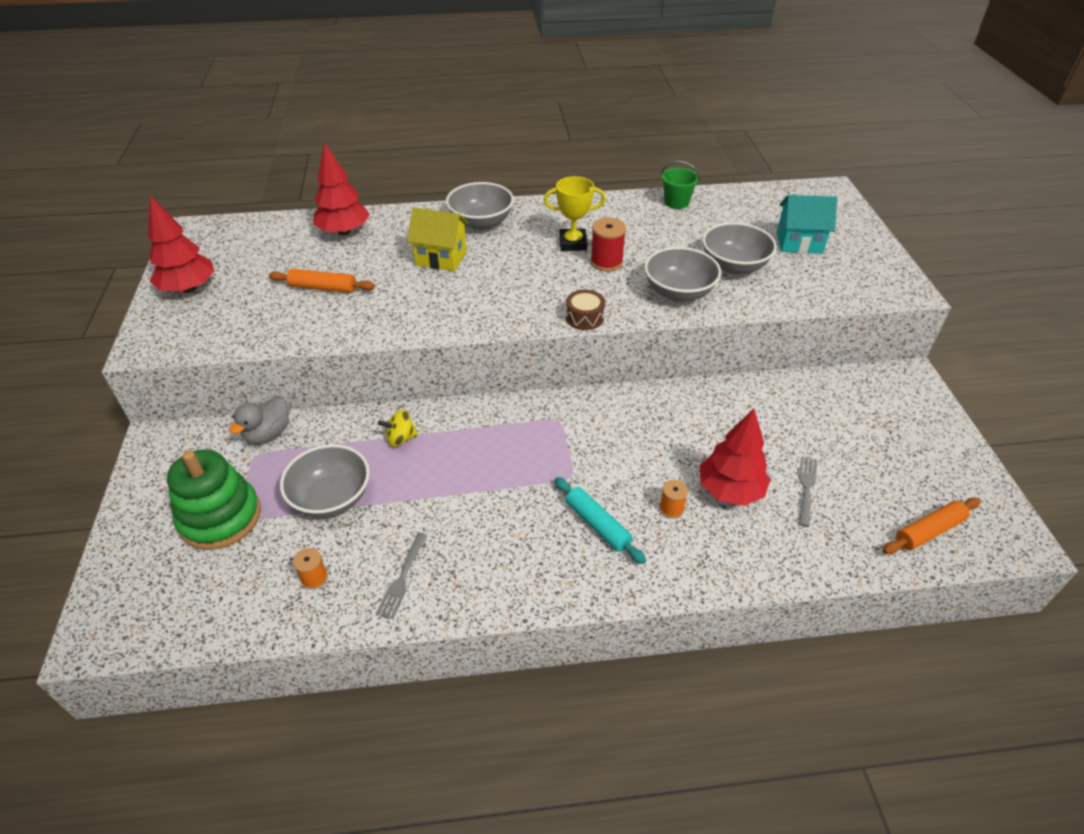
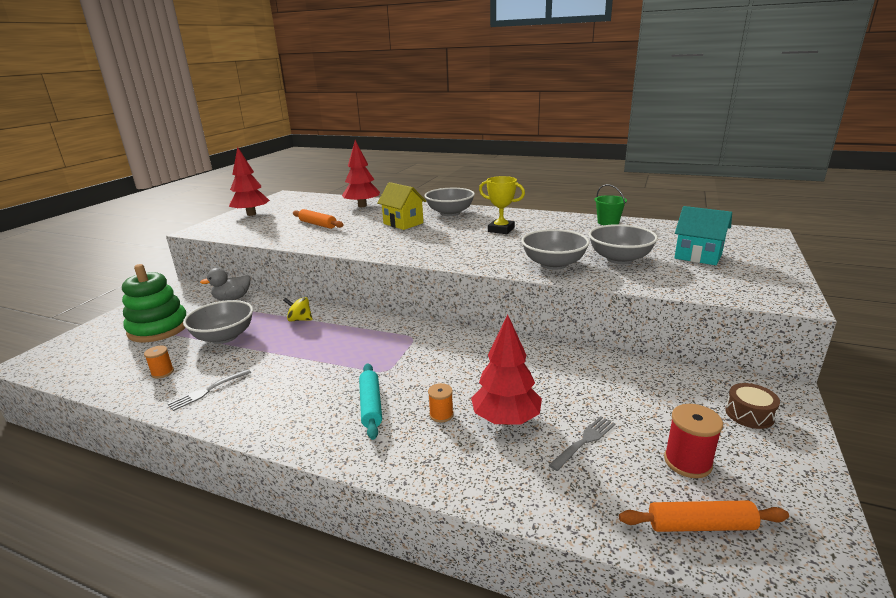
camera: 30 degrees right, 20 degrees down
(584, 317) = (462, 263): brown drum -> brown drum (749, 414)
(606, 262) = (514, 241): red spool -> red spool (687, 462)

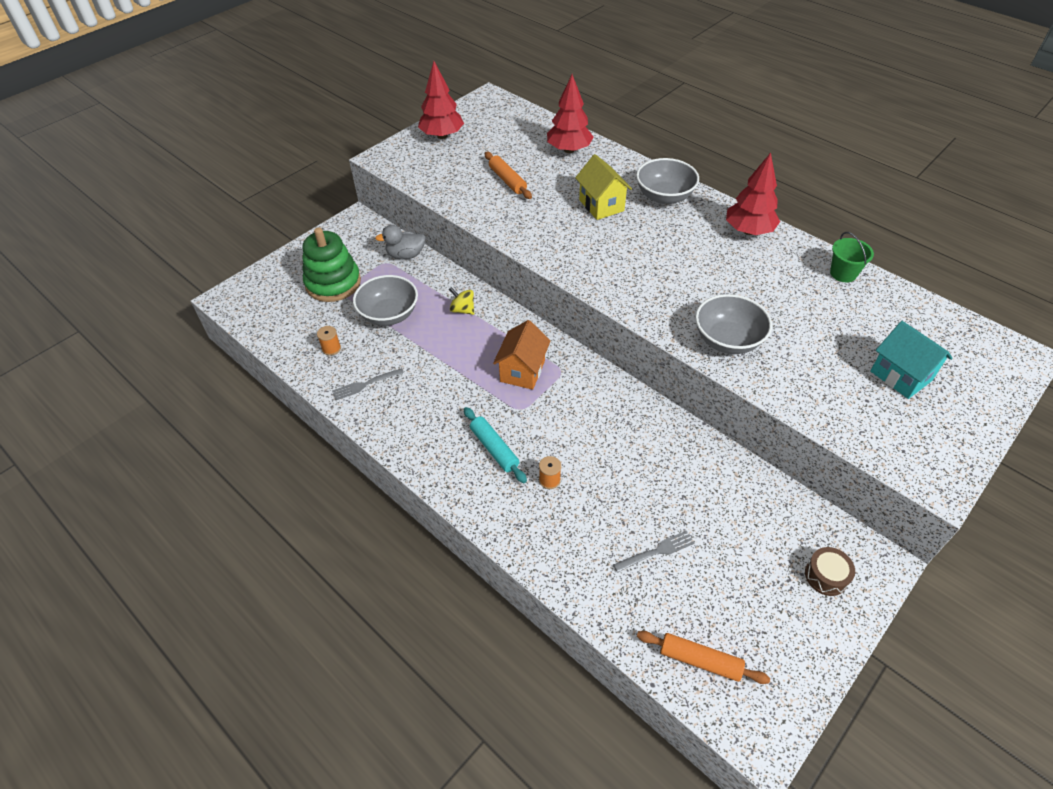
camera: 20 degrees right, 25 degrees up
(371, 405) = (494, 449): turquoise rolling pin -> turquoise rolling pin turned 45 degrees counterclockwise
(375, 345) = (522, 371): none -> orange house
(501, 230) = (706, 252): yellow trophy -> none
(506, 419) = (602, 504): red tree -> red tree (748, 231)
(619, 259) = (806, 353): grey bowl -> none
(687, 462) = (731, 603): red spool -> none

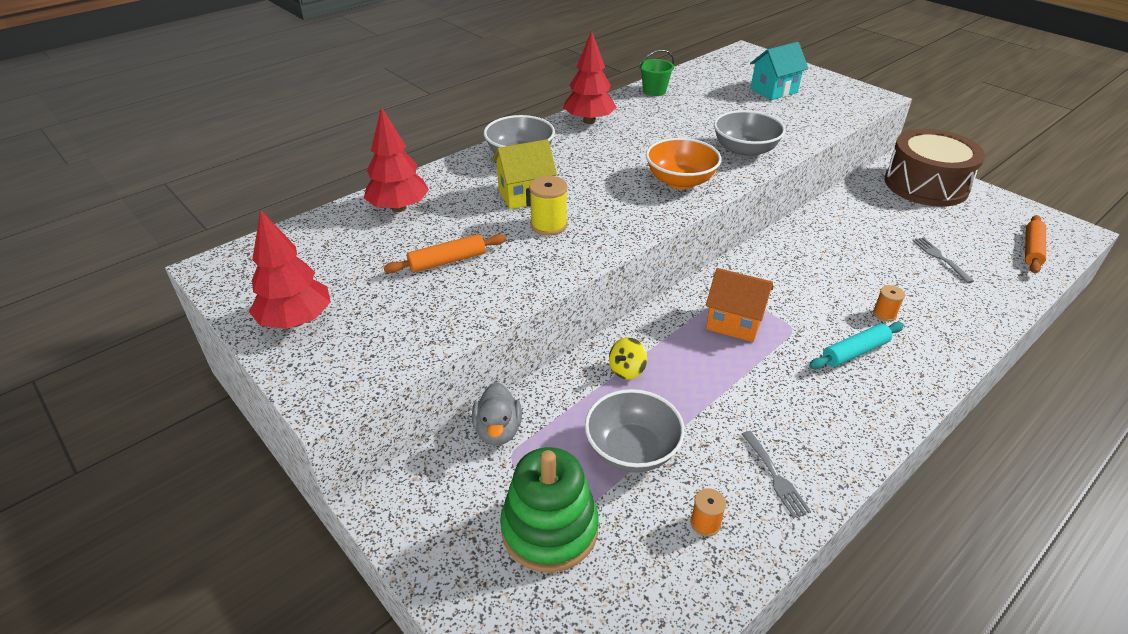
camera: 85 degrees left, 10 degrees down
(561, 221) = (548, 225): none -> yellow spool
(650, 293) = (680, 181): none -> orange bowl
(826, 576) = (926, 185): brown drum -> brown drum, size x2.50

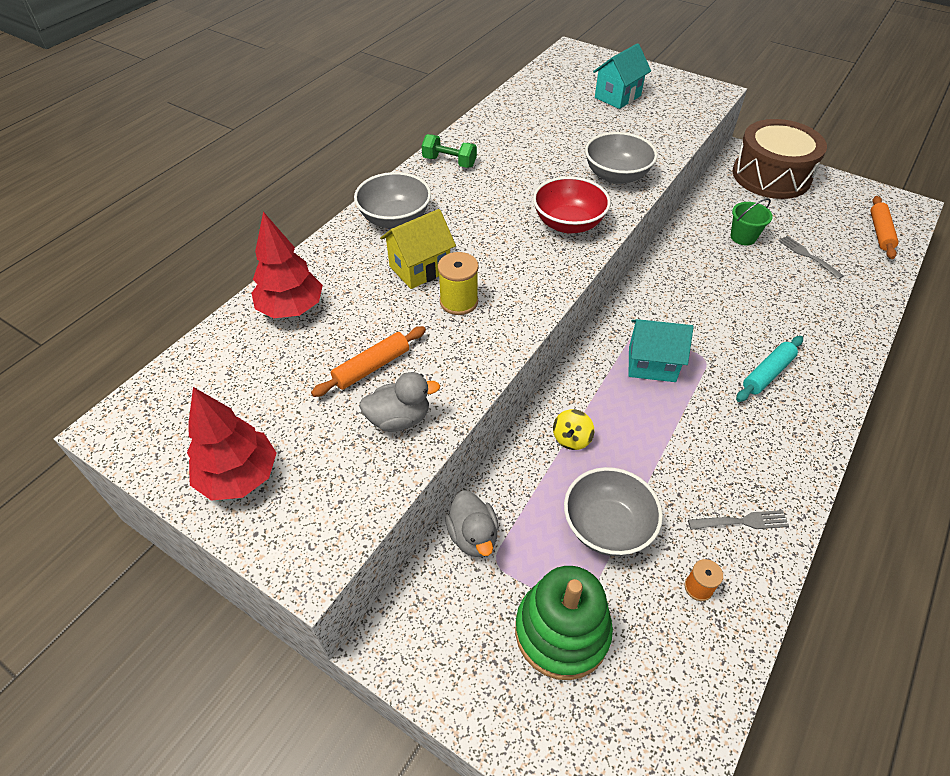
camera: 15 degrees left, 10 degrees up
(453, 303) = (399, 419): none -> grey duck
(589, 121) = (449, 162): red tree -> green dumbbell
(654, 91) = (501, 114): green bucket -> green bucket (743, 237)
(680, 181) = (568, 224): orange bowl -> red bowl
(734, 323) = (652, 364): orange house -> turquoise house
(774, 475) = (741, 522): grey fork -> grey fork turned 60 degrees counterclockwise
(884, 314) = (779, 327): orange spool -> none

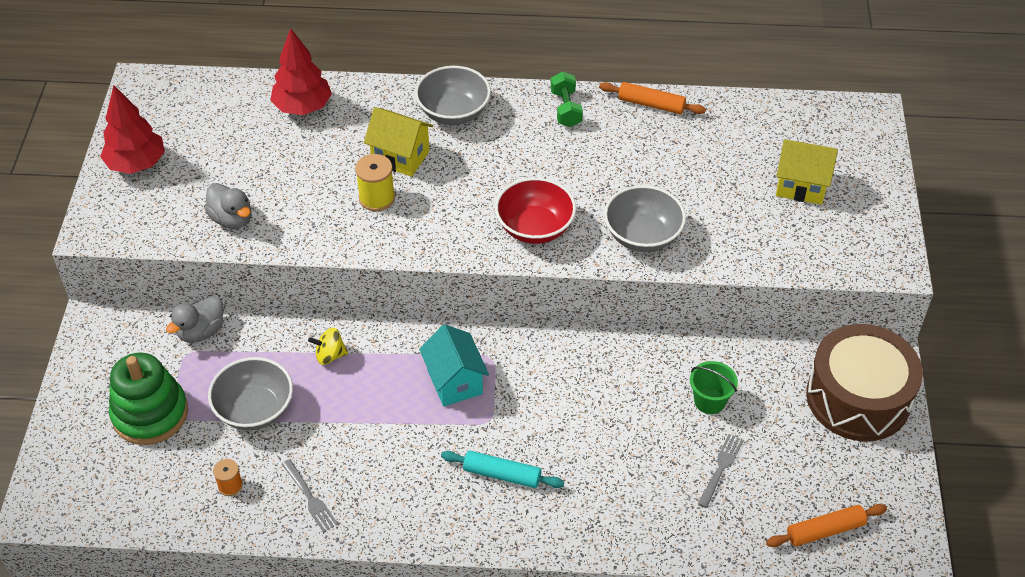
camera: 60 degrees right, 0 degrees up
(371, 367) = (272, 181): orange rolling pin -> orange rolling pin (651, 104)
(617, 97) = (801, 186): turquoise house -> yellow house

